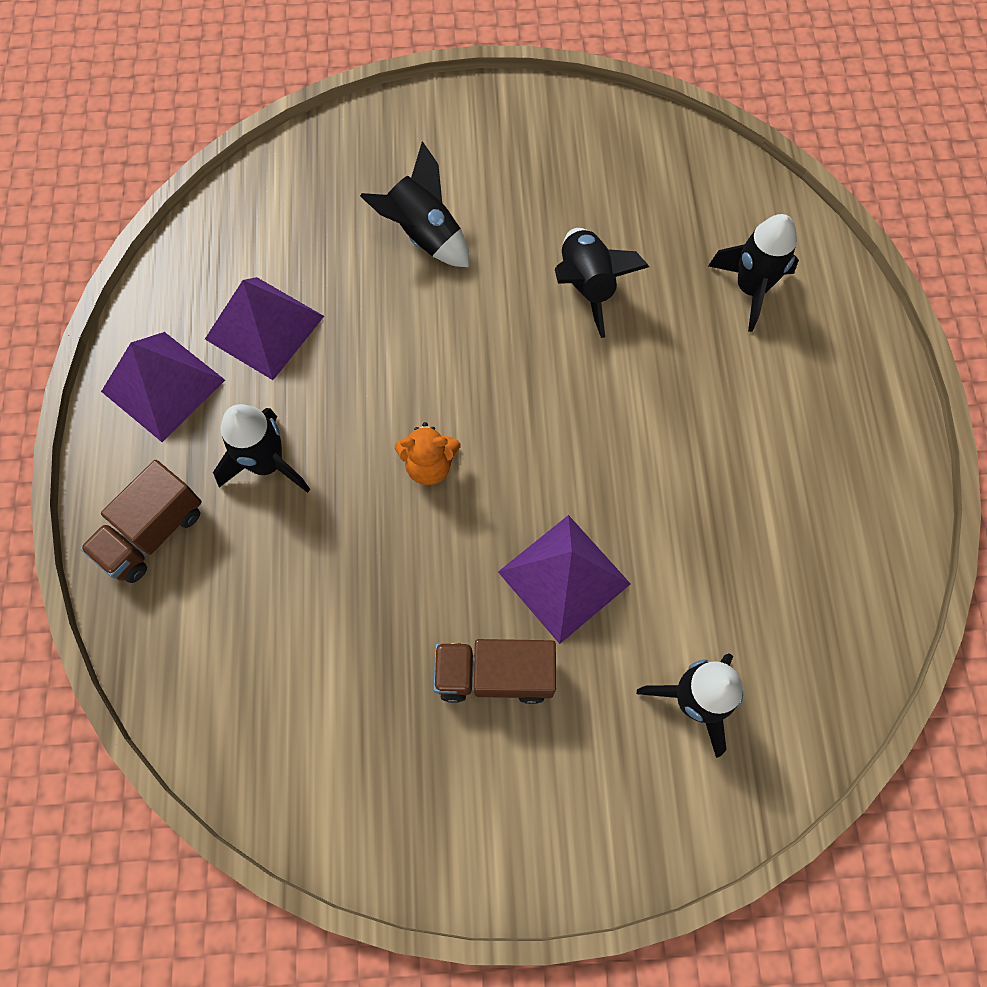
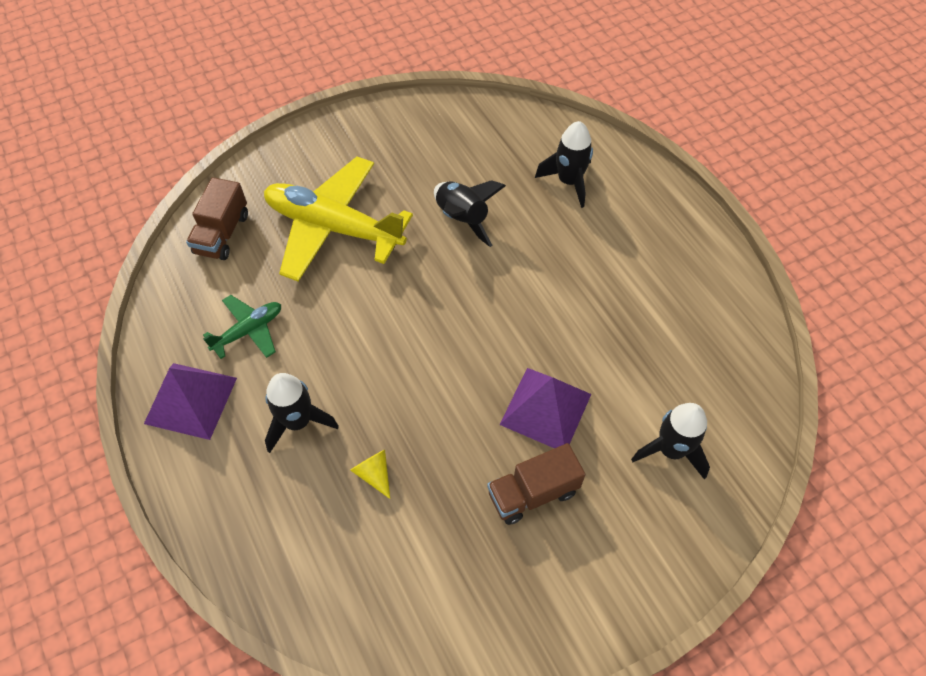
camera: 25 degrees left, 10 degrees down
(153, 533) = (235, 506): brown truck -> brown truck (222, 234)
(264, 327) = (248, 331): purple pyramid -> green plane
(322, 566) = (374, 474): none -> yellow cone
(424, 235) = (334, 227): black rocket -> yellow plane
(429, 465) = (415, 375): orange teddy bear -> none

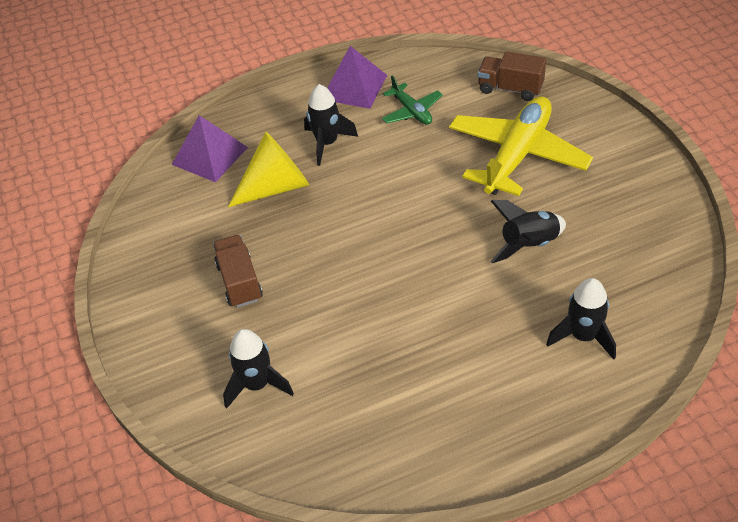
camera: 100 degrees right, 10 degrees down
(374, 474) = (276, 186): yellow cone -> yellow cone, size x2.20
(545, 409) = (313, 295): purple pyramid -> purple pyramid (210, 155)

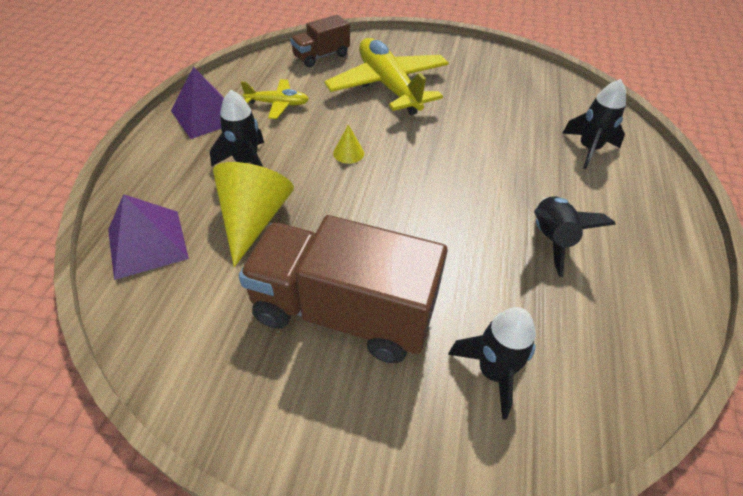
camera: 60 degrees left, 0 degrees up
(239, 282) = (343, 312): brown truck -> brown truck, size x1.94
(397, 187) = (348, 153): none -> yellow cone
(411, 111) = (278, 104): green plane -> yellow plane
(529, 245) = (480, 126): black rocket -> black rocket (551, 239)

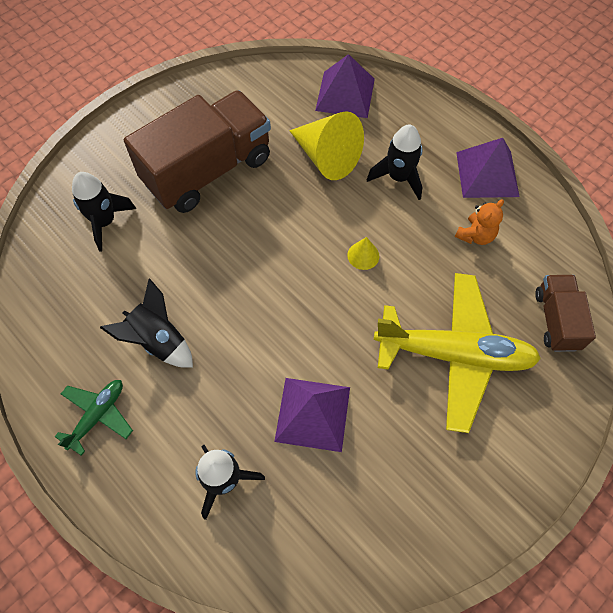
camera: 125 degrees right, 15 degrees up
(278, 104) = (475, 235): yellow plane -> orange teddy bear
(499, 129) = (312, 413): none -> purple pyramid
(646, 241) = (97, 415): none -> green plane

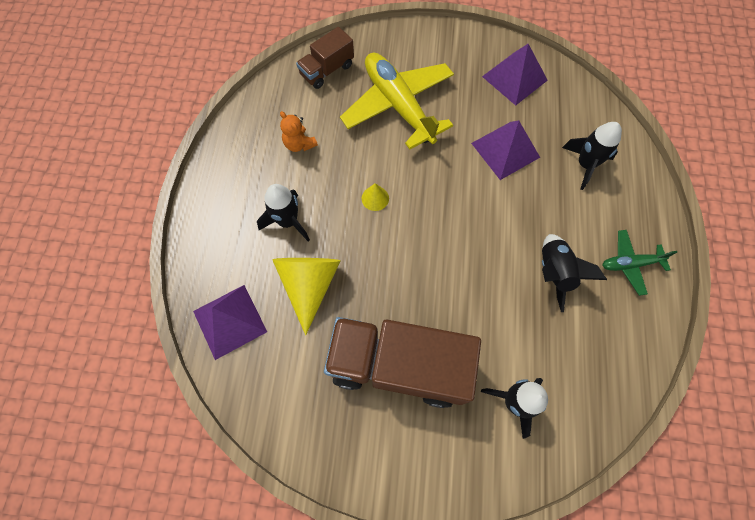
camera: 130 degrees left, 5 degrees up
(475, 235) = (299, 144): orange teddy bear -> orange teddy bear turned 135 degrees counterclockwise
(487, 174) = (237, 168): purple pyramid -> purple pyramid (514, 78)

